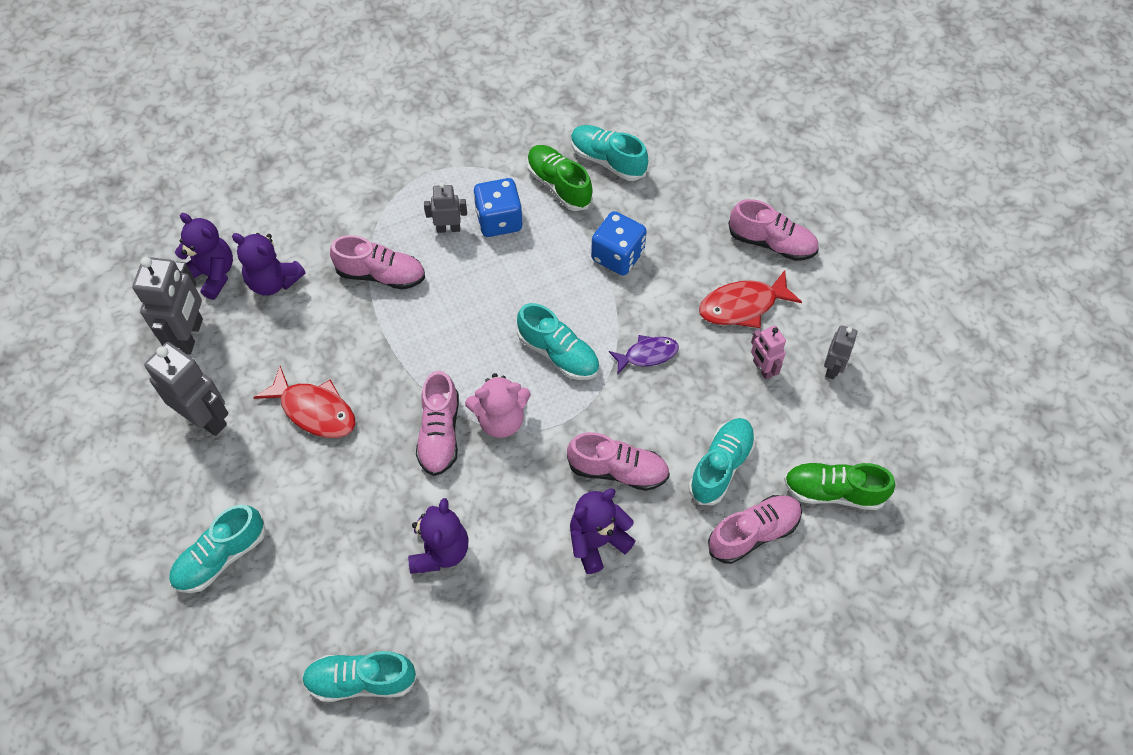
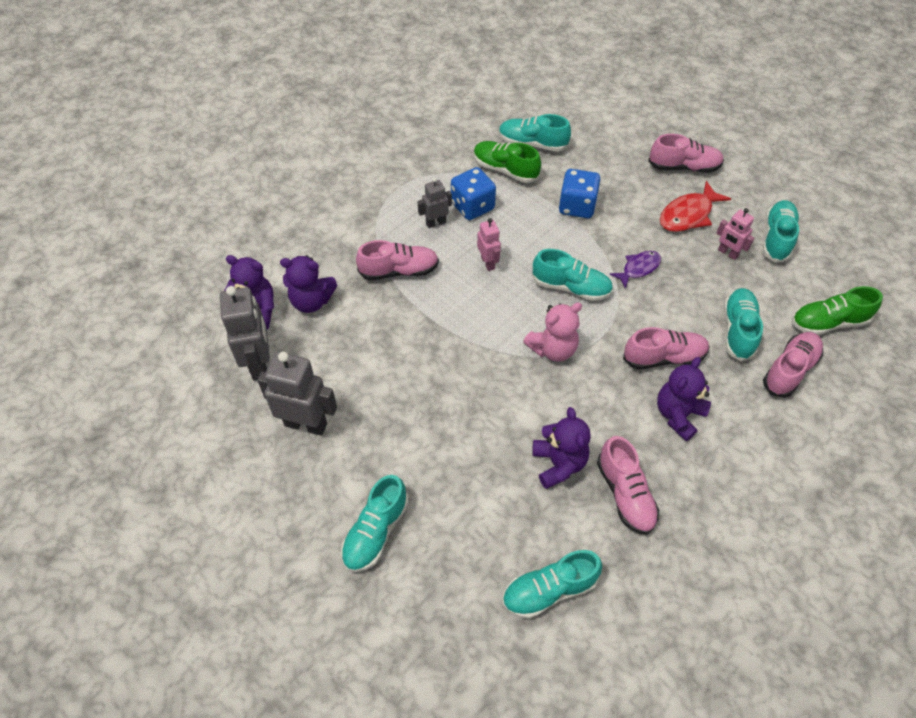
camera: 20 degrees left, 5 degrees down
(314, 410) = (397, 389): red fish -> none
(440, 433) = (510, 374): pink shoe -> pink shoe (625, 494)
(482, 295) = (488, 263): none -> pink robot
(832, 368) = (776, 238): grey robot -> turquoise shoe

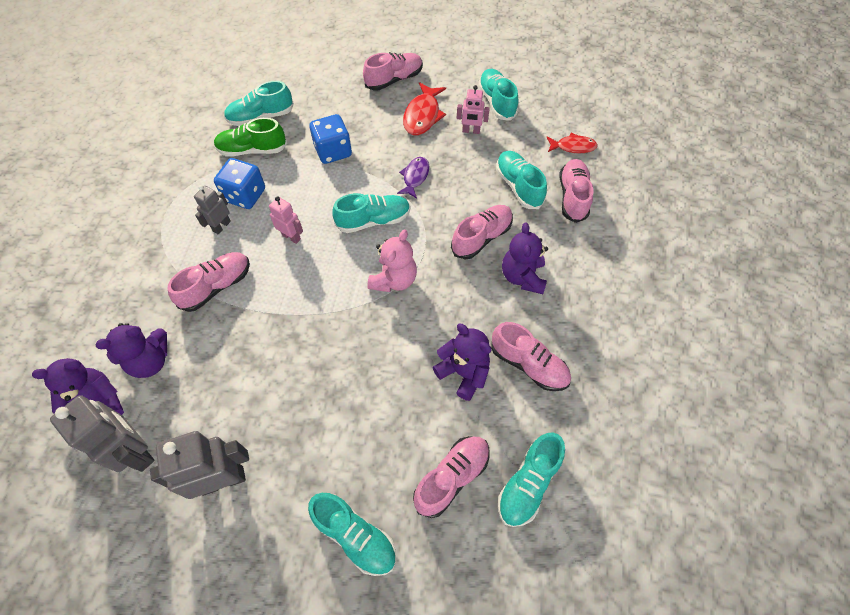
camera: 35 degrees left, 5 degrees up
(376, 532) = (355, 535): turquoise shoe -> turquoise shoe turned 45 degrees counterclockwise
(486, 541) = (452, 477): none -> pink shoe
(828, 322) = (573, 147): green shoe -> red fish

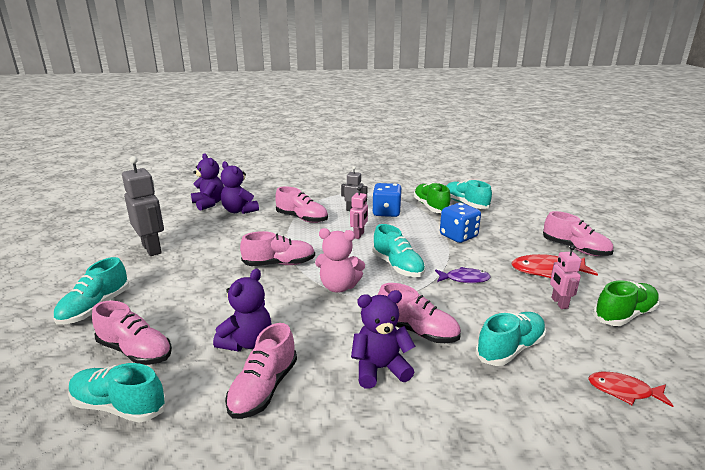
camera: 75 degrees right, 35 degrees down
(137, 451) = (176, 220): grey robot -> none
(496, 102) = (624, 315): turquoise shoe -> green shoe
(572, 197) = (533, 400): pink shoe -> pink shoe (279, 264)
(573, 147) = (623, 391): red fish -> red fish turned 120 degrees clockwise

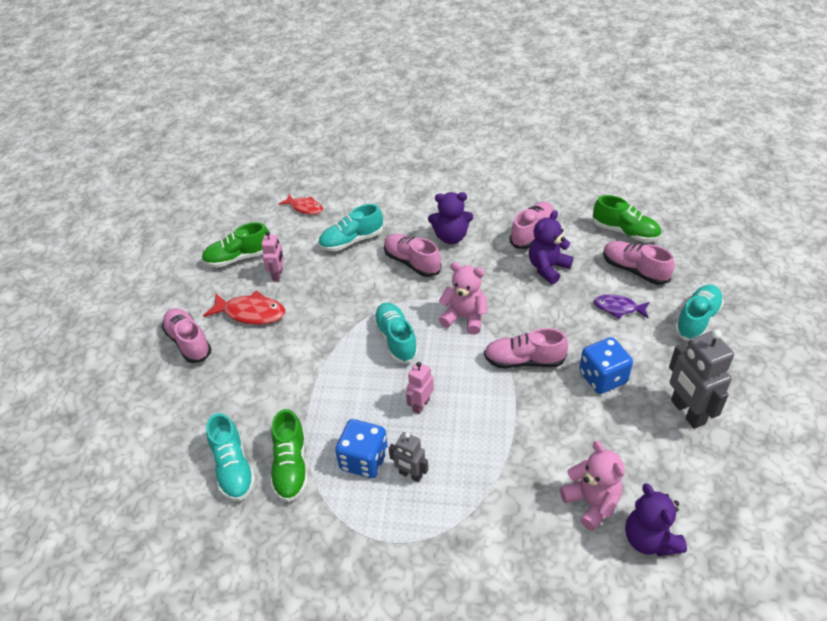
camera: 165 degrees left, 20 degrees up
(119, 406) = (625, 232): turquoise shoe -> green shoe
(239, 211) = (591, 502): purple teddy bear -> pink teddy bear
(302, 218) = (492, 461): pink shoe -> none
(458, 236) = (298, 385): blue dice -> blue dice (602, 377)
(464, 279) = (339, 313): purple fish -> purple fish (618, 308)

